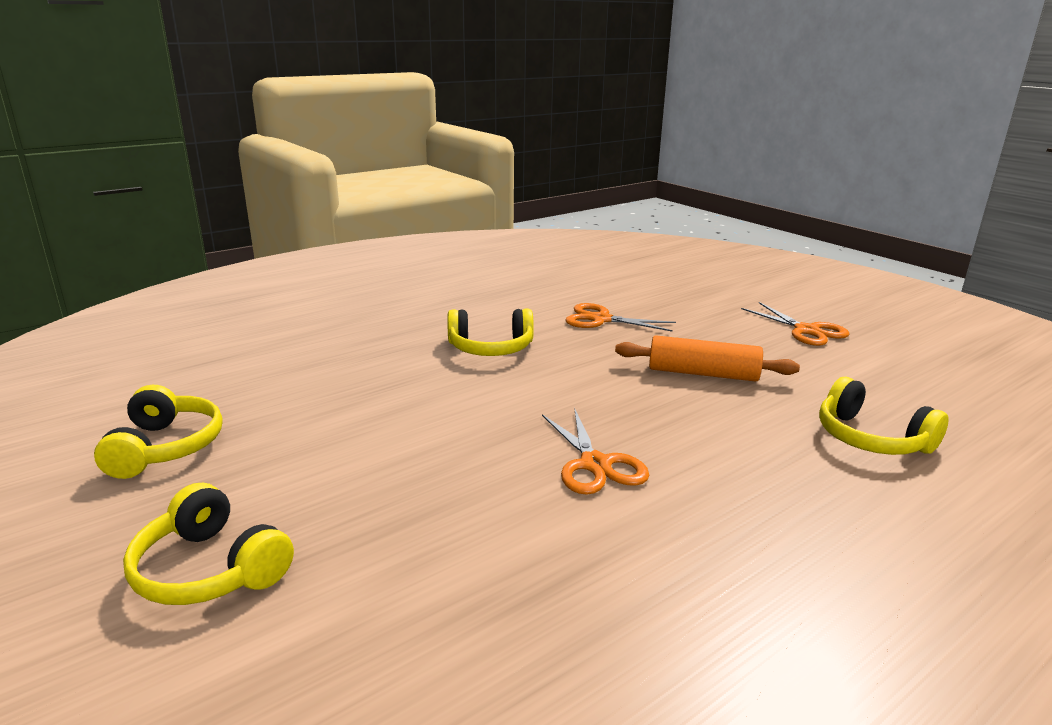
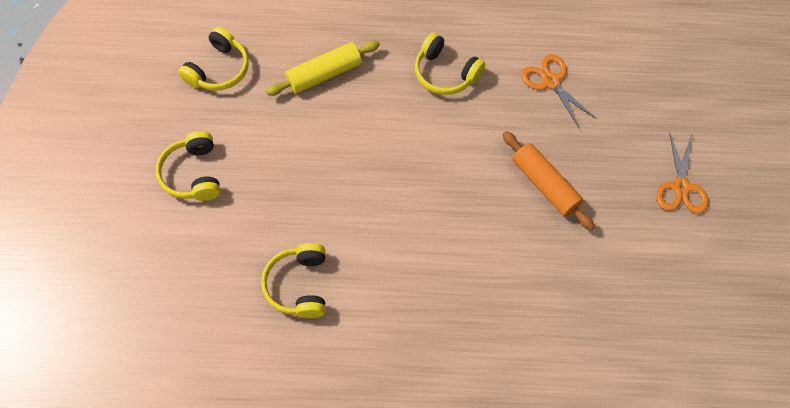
camera: 40 degrees right, 40 degrees up
(342, 396) = (324, 74): none -> yellow rolling pin
(595, 464) = (397, 219): orange scissors -> none
(871, 438) = (565, 304): yellow headphones -> yellow headphones (299, 285)

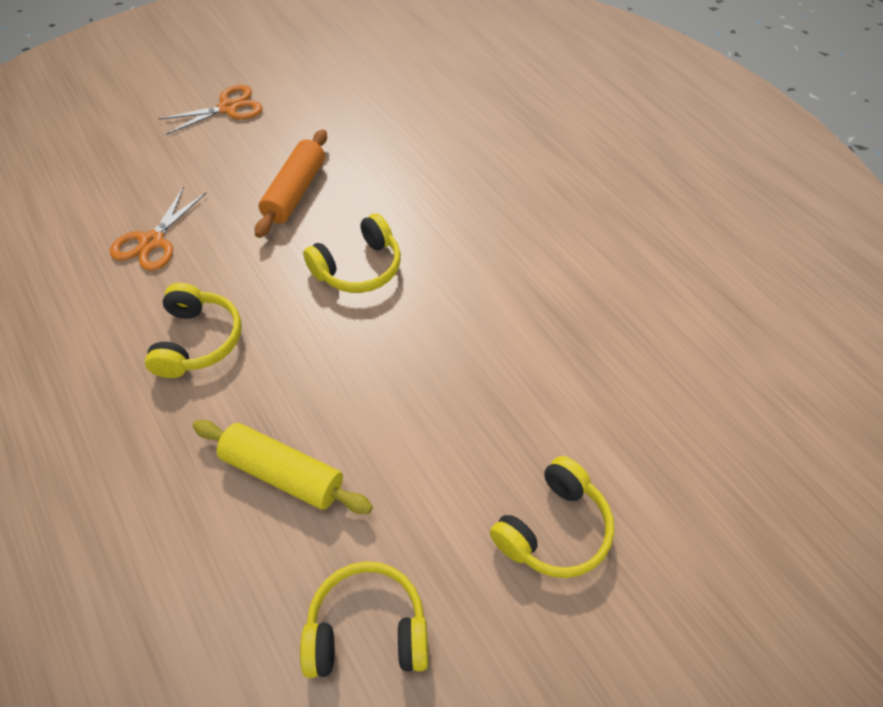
camera: 125 degrees left, 10 degrees down
(299, 285) = (578, 321): yellow headphones -> yellow headphones (359, 268)

